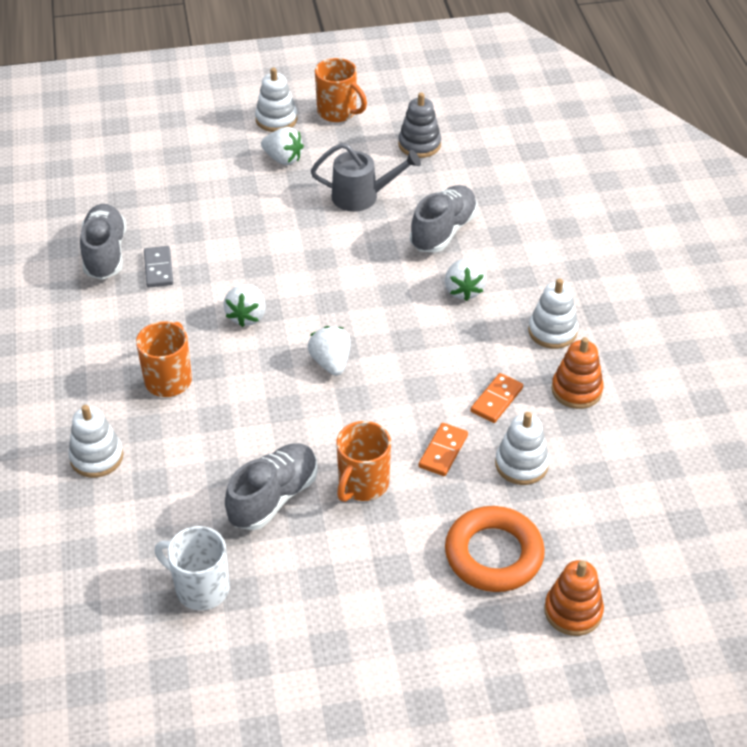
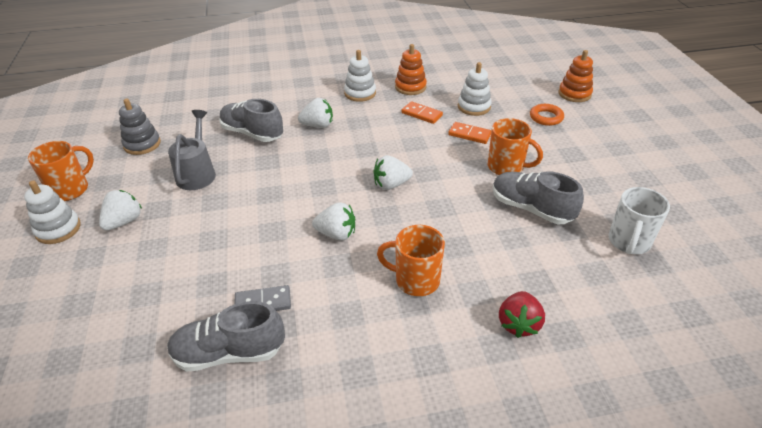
camera: 90 degrees left, 5 degrees down
(96, 457) = (518, 324): white stacking toy -> red strawberry
(493, 554) = (546, 117): orange ring -> orange ring, size x0.56

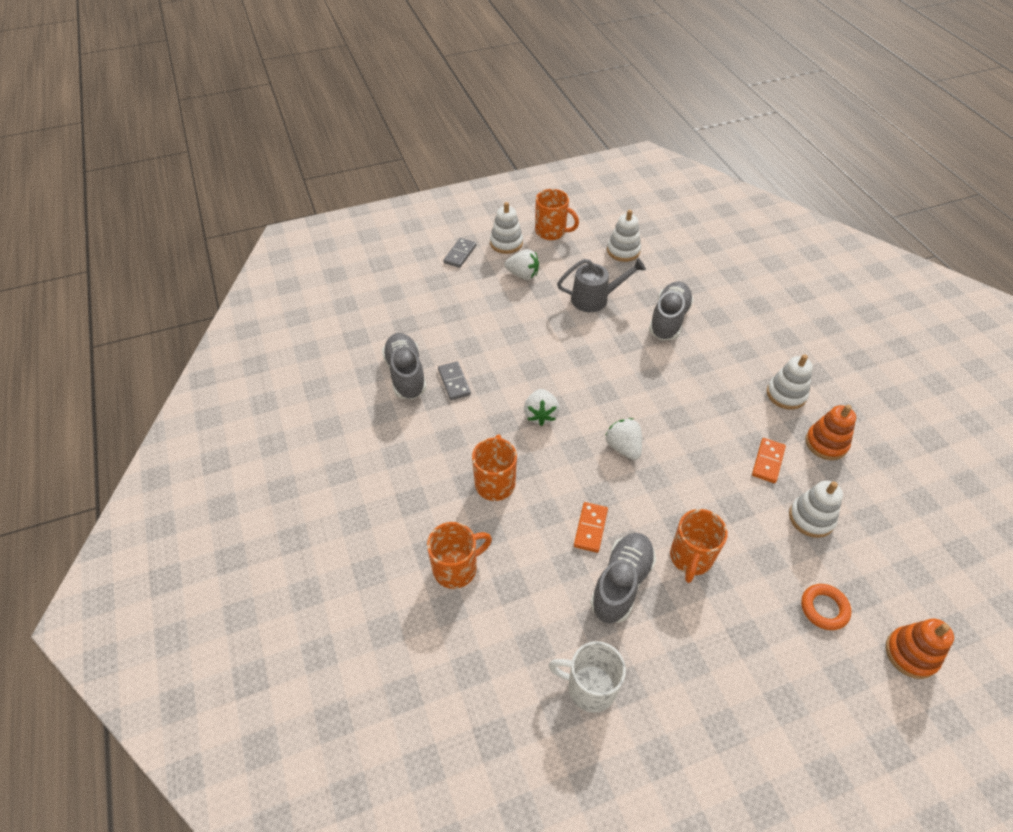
camera: 80 degrees right, 10 degrees up
(43, 276) = (460, 254): none -> grey domino
(142, 144) = (623, 251): grey stacking toy -> white stacking toy
(318, 125) = (704, 368): white strawberry -> none
(469, 134) = (744, 516): orange domino -> orange domino (590, 528)
(518, 324) = (456, 568): red strawberry -> orange mug

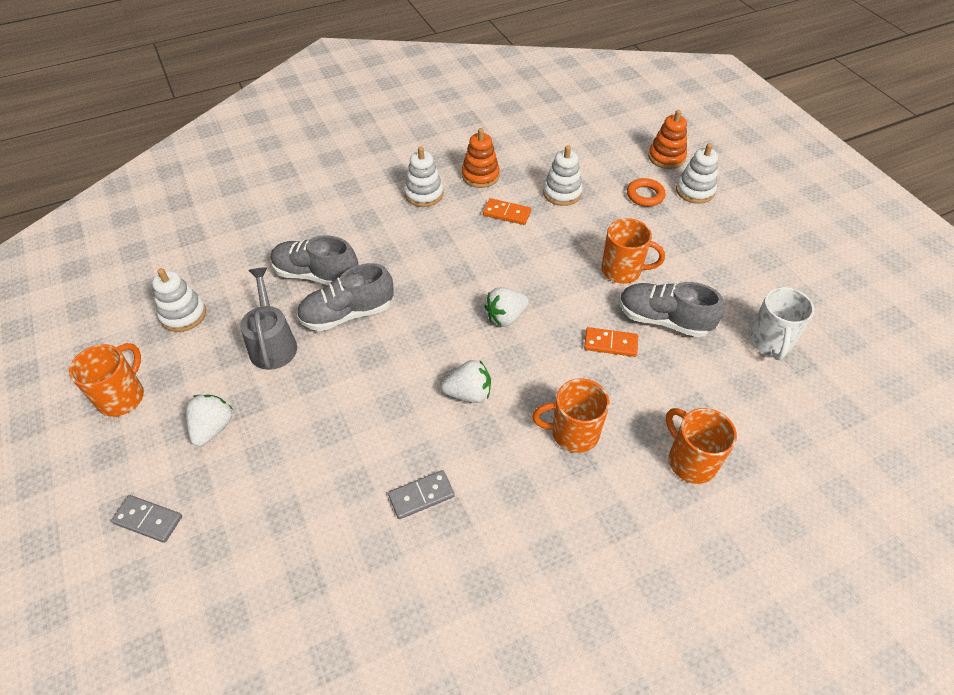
camera: 95 degrees left, 0 degrees up
(406, 374) = (409, 563): grey shoe -> grey shoe (347, 314)
(506, 243) = (135, 455): white stacking toy -> white stacking toy (695, 191)

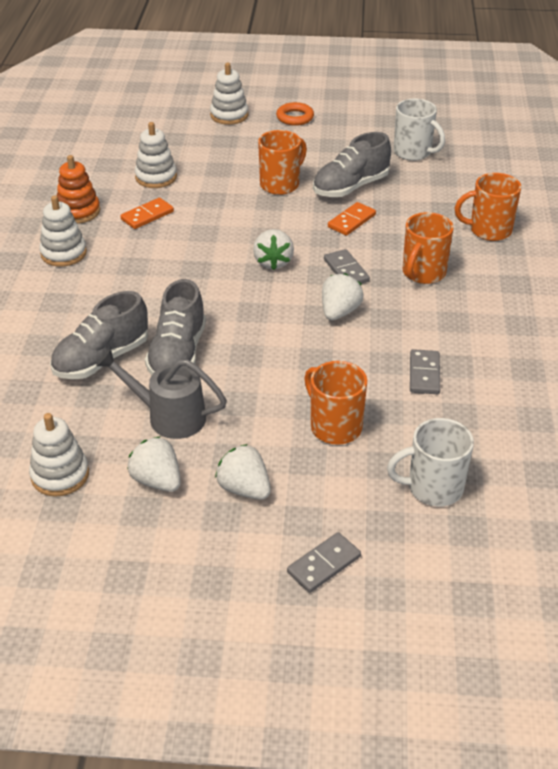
camera: 60 degrees left, 10 degrees down
(122, 396) = (139, 553): orange mug -> orange mug (334, 426)
(200, 370) = (157, 480): none -> white strawberry
(270, 566) = (433, 488): none -> white mug
(532, 372) = (346, 270): none -> grey domino
(645, 195) = (207, 139): orange ring -> orange ring (295, 117)
(666, 157) = (174, 111): orange stacking toy -> none

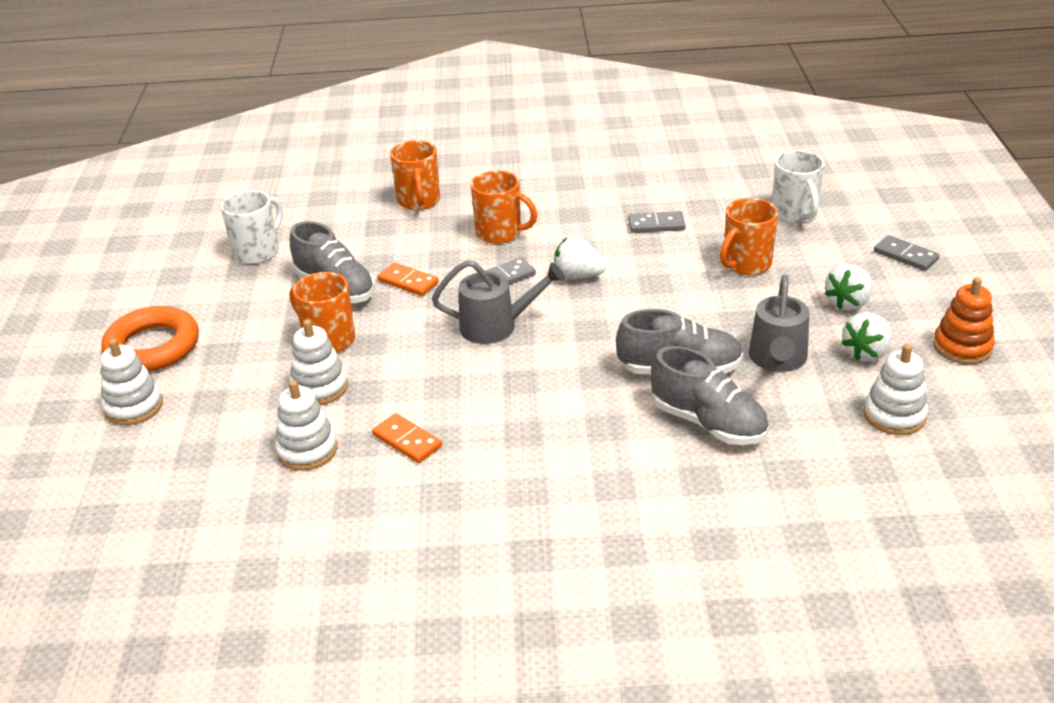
camera: 95 degrees left, 5 degrees down
(63, 253) = (507, 502): white stacking toy -> white stacking toy (320, 387)
(78, 211) = (401, 510): orange stacking toy -> orange stacking toy (962, 347)
(273, 262) = (497, 326): white strawberry -> grey watering can
(295, 117) = (153, 347): orange ring -> orange ring, size x1.78

